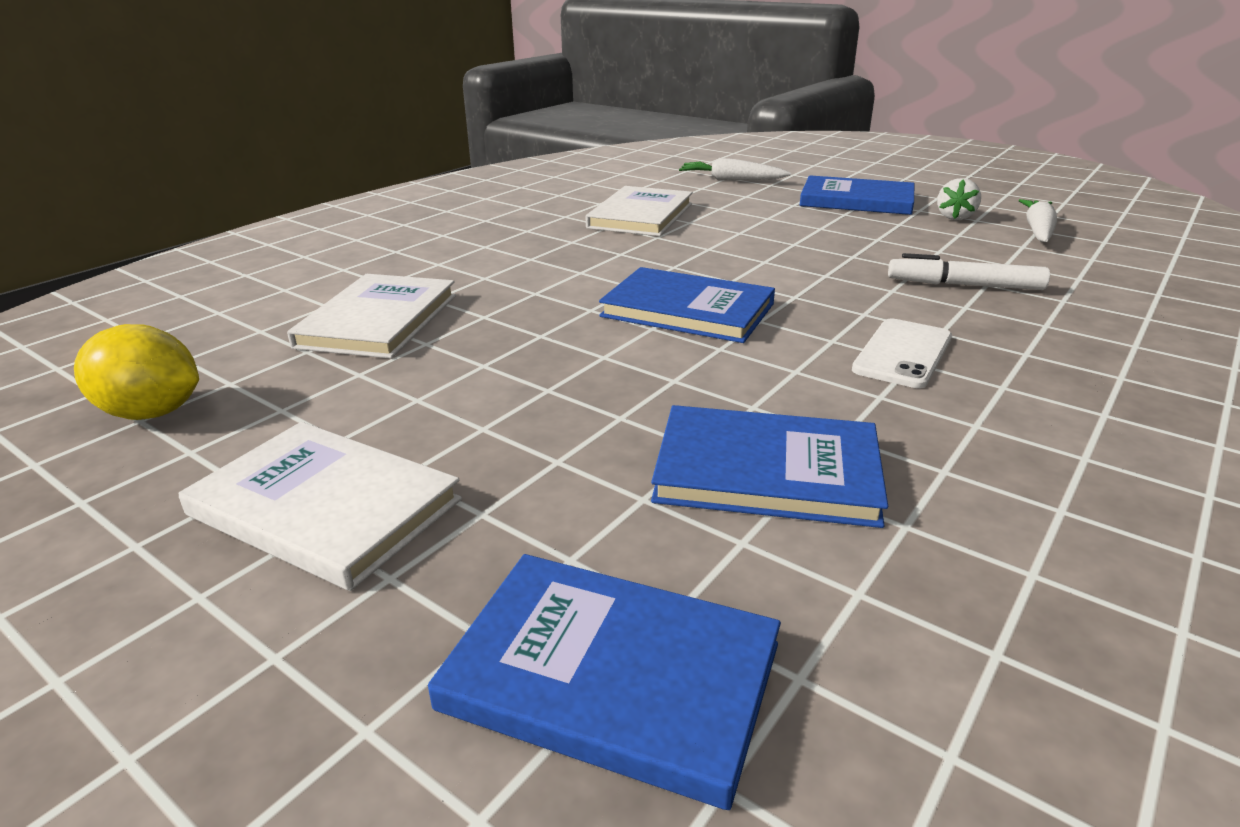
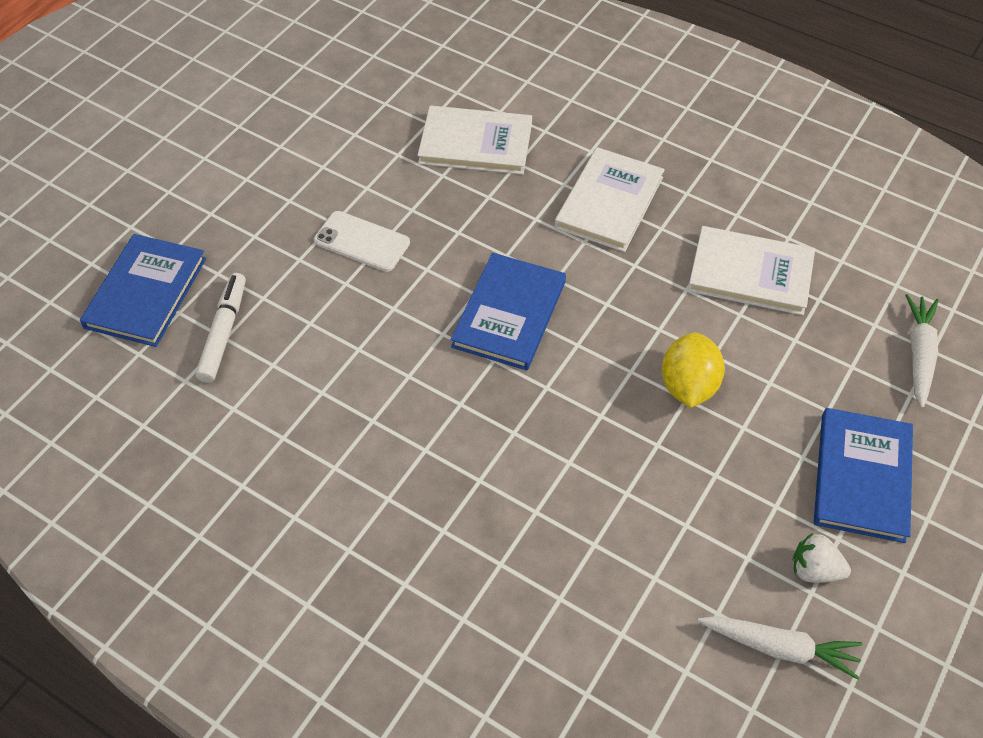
camera: 85 degrees right, 25 degrees up
(152, 413) = (350, 86): yellow lemon -> yellow lemon (688, 386)
(325, 507) = (262, 178): white book -> white book (609, 202)
(767, 471) = (285, 351): blue book -> none
(903, 353) = (438, 445): white phone -> white phone (362, 242)
(964, 285) = (588, 523): white marker -> white marker (224, 332)

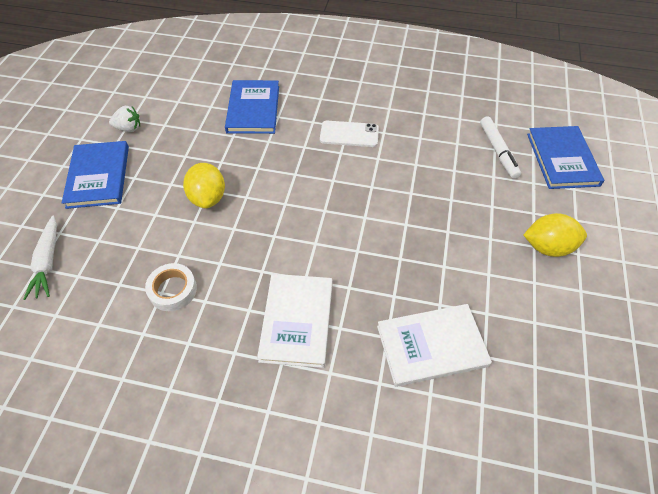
camera: 160 degrees right, 0 degrees up
(274, 194) = (548, 247): none -> yellow lemon
(362, 242) = (461, 230): white phone -> white phone (349, 134)
(509, 314) = (336, 210): blue book -> blue book (253, 109)
(750, 273) = (173, 290): white book -> white tape
(779, 648) = (147, 96): white carrot -> none

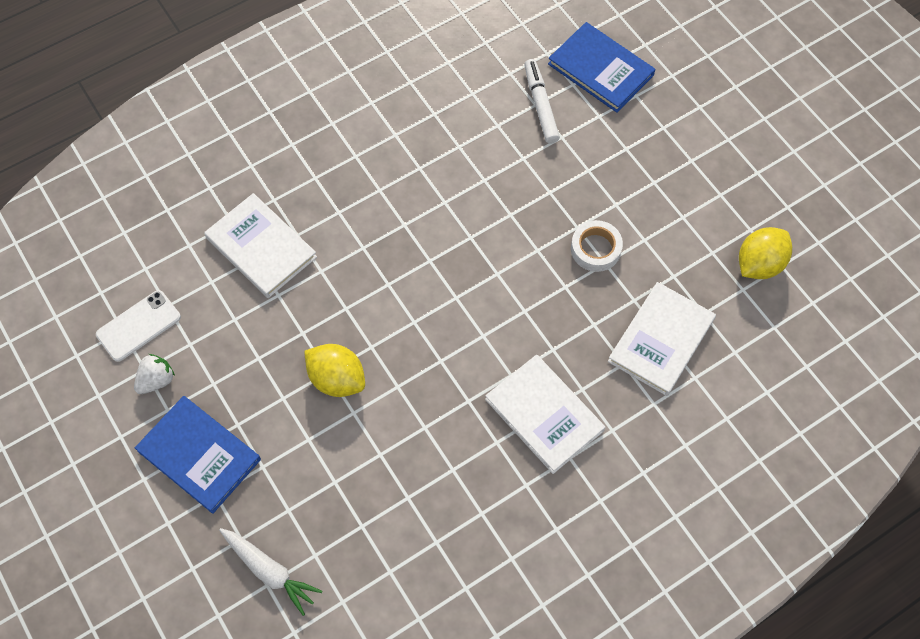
camera: 45 degrees left, 10 degrees up
(173, 290) = (414, 486): white tape -> white tape (595, 249)
(253, 109) = (261, 247): blue book -> white book
(349, 134) = (390, 197): white phone -> white phone (138, 326)
(498, 151) = (540, 105): white marker -> white marker turned 135 degrees counterclockwise
(548, 247) = (665, 174): yellow lemon -> yellow lemon (759, 264)

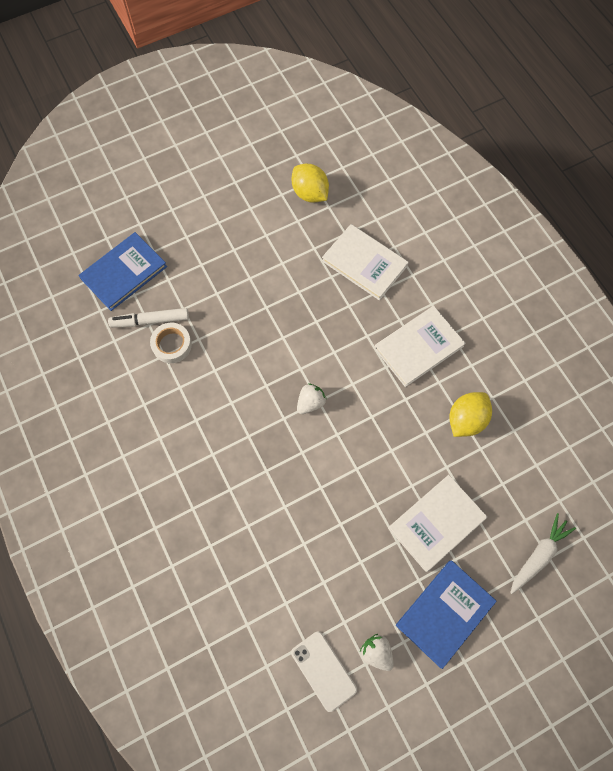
camera: 85 degrees left, 5 degrees up
(261, 247) = (257, 557): white book -> white book (436, 523)
(337, 379) = (383, 497): yellow lemon -> yellow lemon (466, 419)
(452, 288) = (310, 402): none -> white strawberry
(595, 249) = (286, 296): white tape -> white tape (172, 345)

